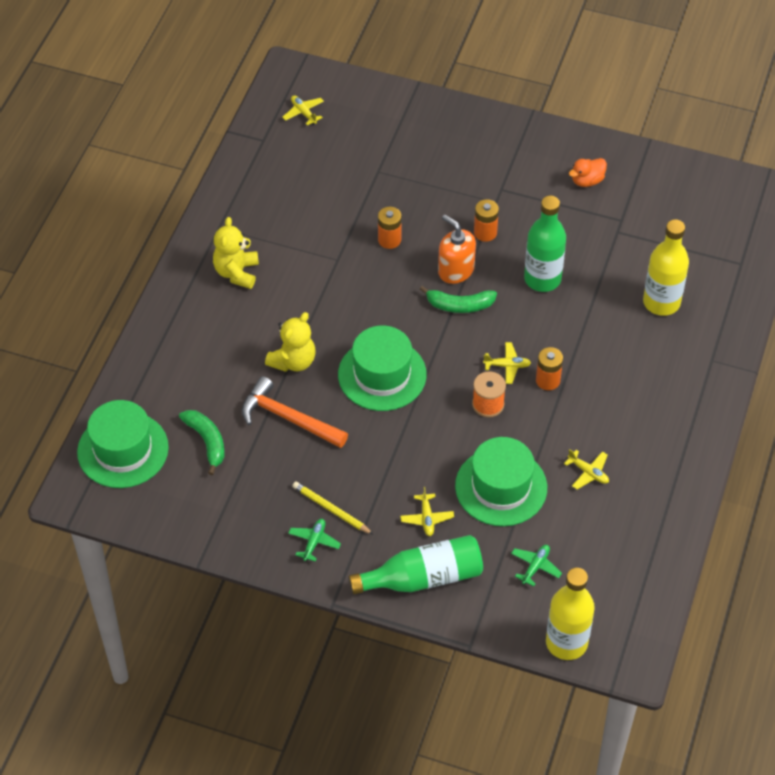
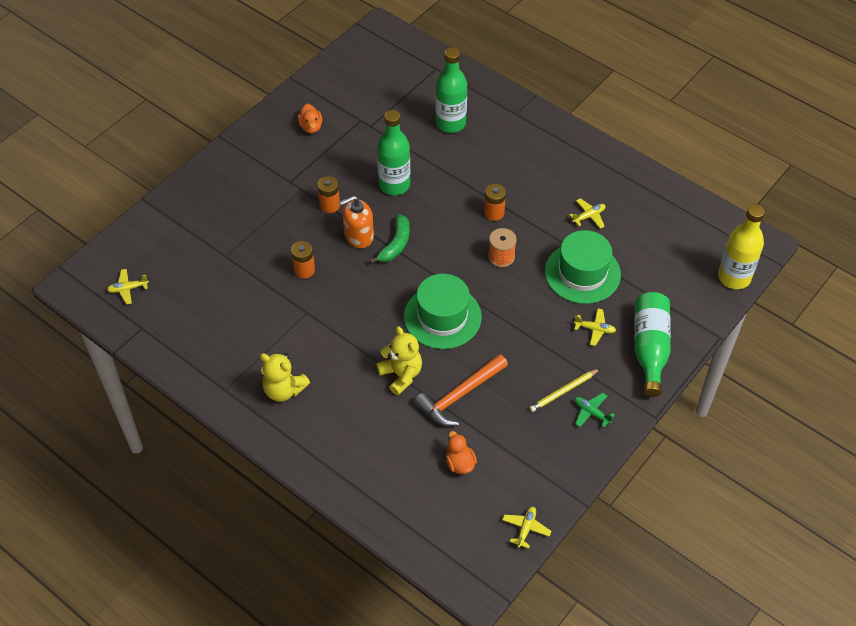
camera: 70 degrees left, 0 degrees up
(123, 450) = (442, 533): green hat -> none
(207, 441) = (460, 463): green banana -> orange duck
(507, 366) = (469, 233): yellow plane -> yellow plane (526, 528)
(535, 566) = (662, 275): green plane -> none
(661, 302) = (450, 123): yellow bottle -> green bottle

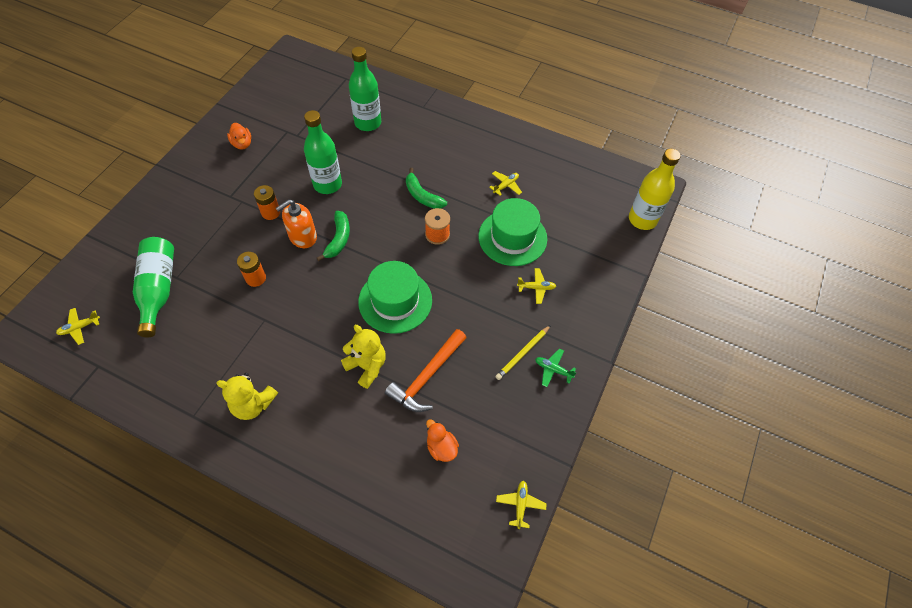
camera: 15 degrees left, 5 degrees up
(494, 213) = (422, 196): orange battery -> green banana
(649, 348) = (589, 297): green bottle -> green bottle (158, 290)

